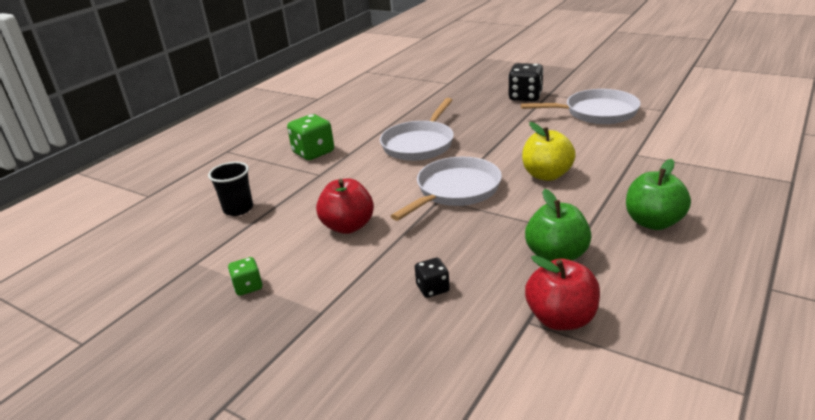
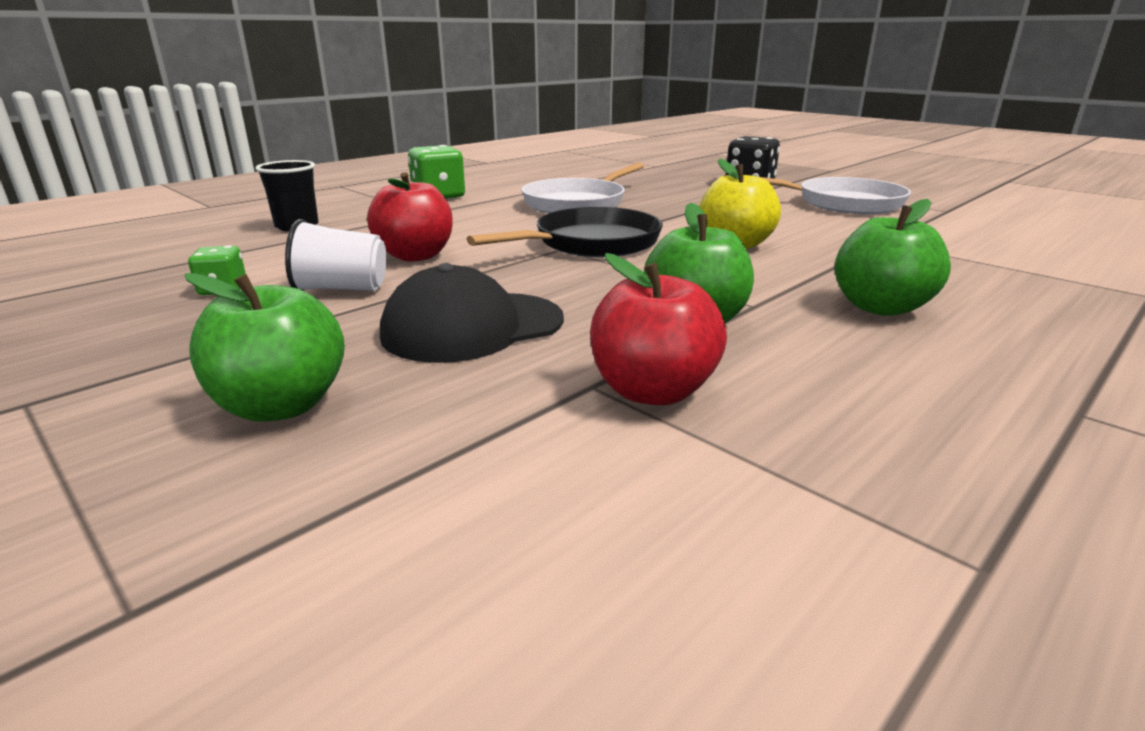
camera: 10 degrees right, 5 degrees down
(326, 270) = (342, 289): none -> white cup
(372, 374) = (282, 406): none -> green apple
(432, 288) = (473, 327): black dice -> black cap
(455, 191) = (590, 244): white pan -> black pan

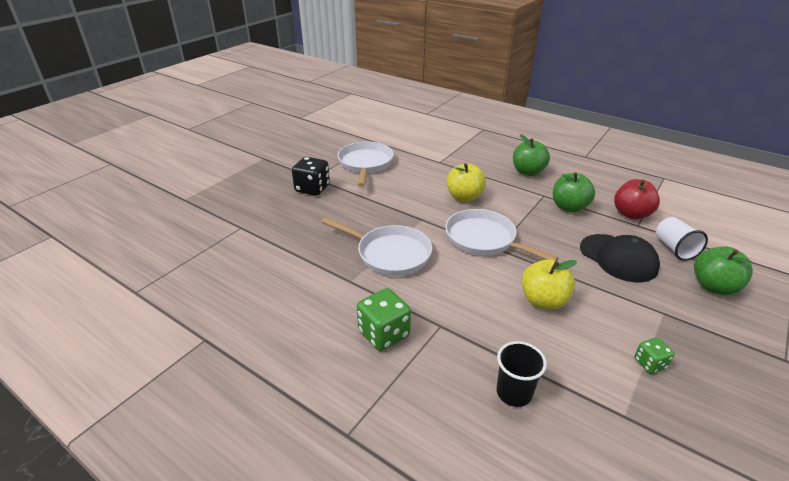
camera: 100 degrees left, 10 degrees up
(342, 289) = (611, 313): white cup -> white cup (674, 249)
(415, 256) = (543, 301): red apple -> yellow apple
(590, 244) = (484, 239): black pan -> white pan

